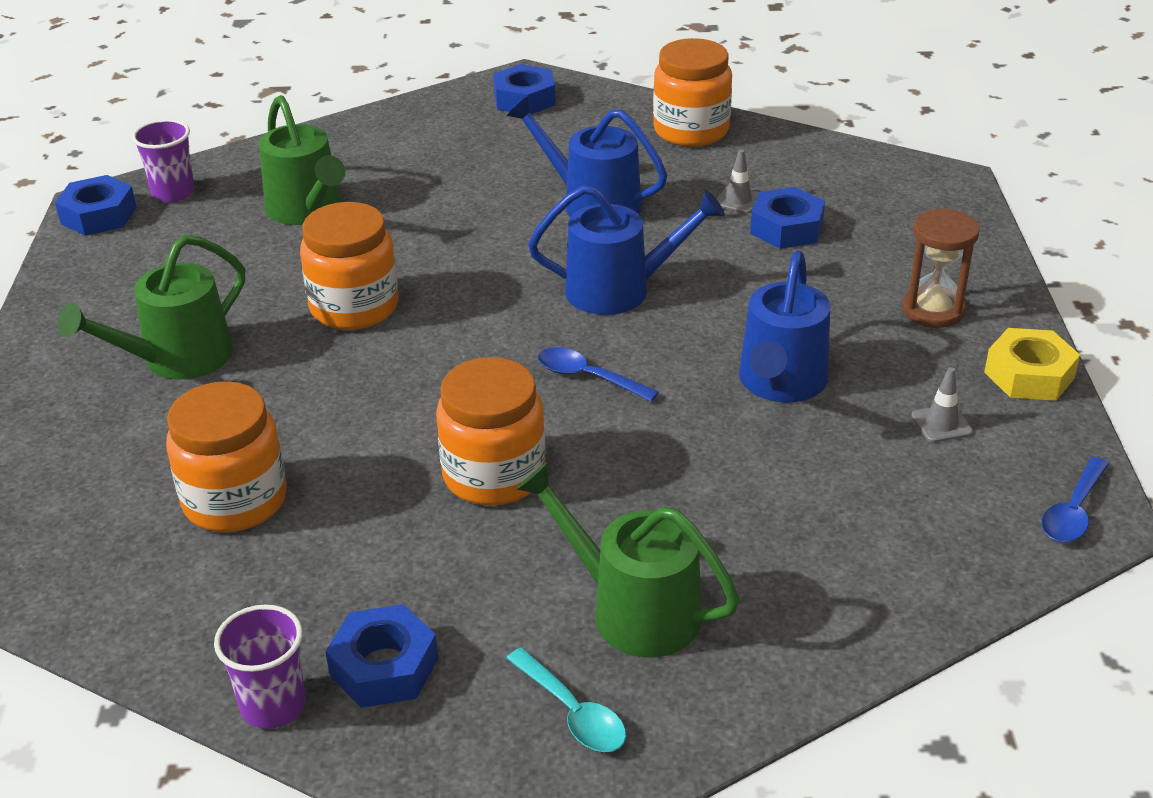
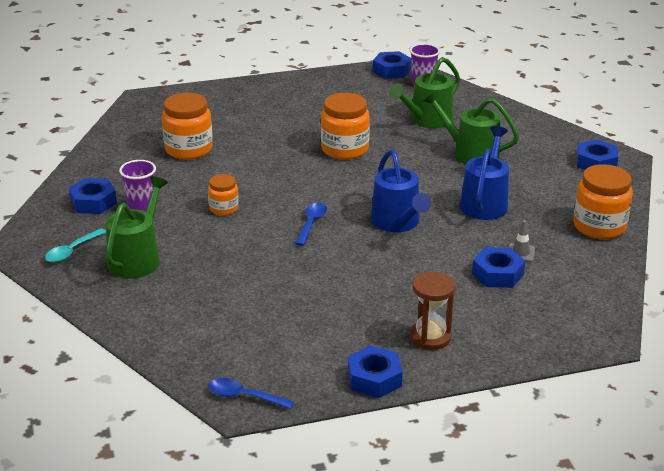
camera: 75 degrees right, 5 degrees down
(177, 359) = (284, 115): green watering can -> green watering can (471, 153)
(273, 705) = (69, 182): purple cup -> purple cup (141, 206)
(494, 475) = (223, 208): orange jar -> orange jar, size x0.57
(780, 383) = (330, 285): blue watering can -> none
(941, 424) = (311, 345): grey traffic cone -> none
(1029, 375) = (374, 378): yellow nut -> blue nut

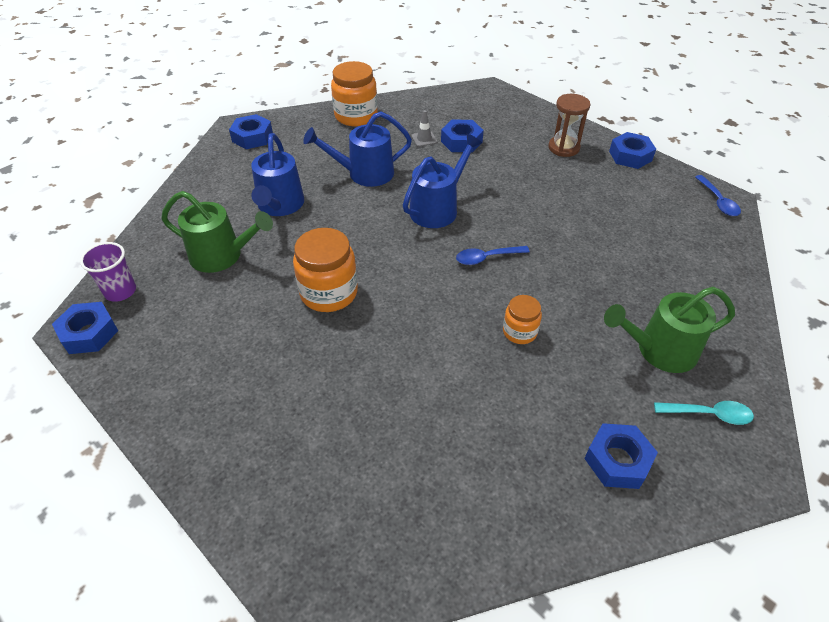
camera: 120 degrees left, 15 degrees up
(141, 206) = (580, 406): purple cup -> none
(188, 149) = (427, 437): orange jar -> none
(471, 153) = (280, 205): green watering can -> blue watering can

